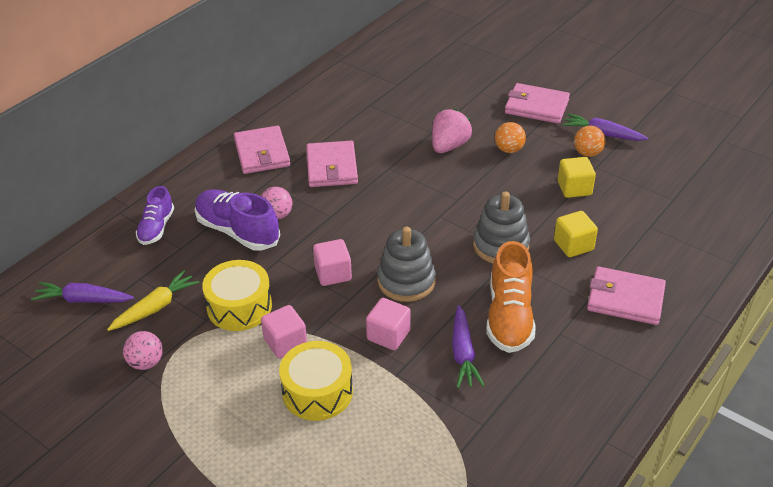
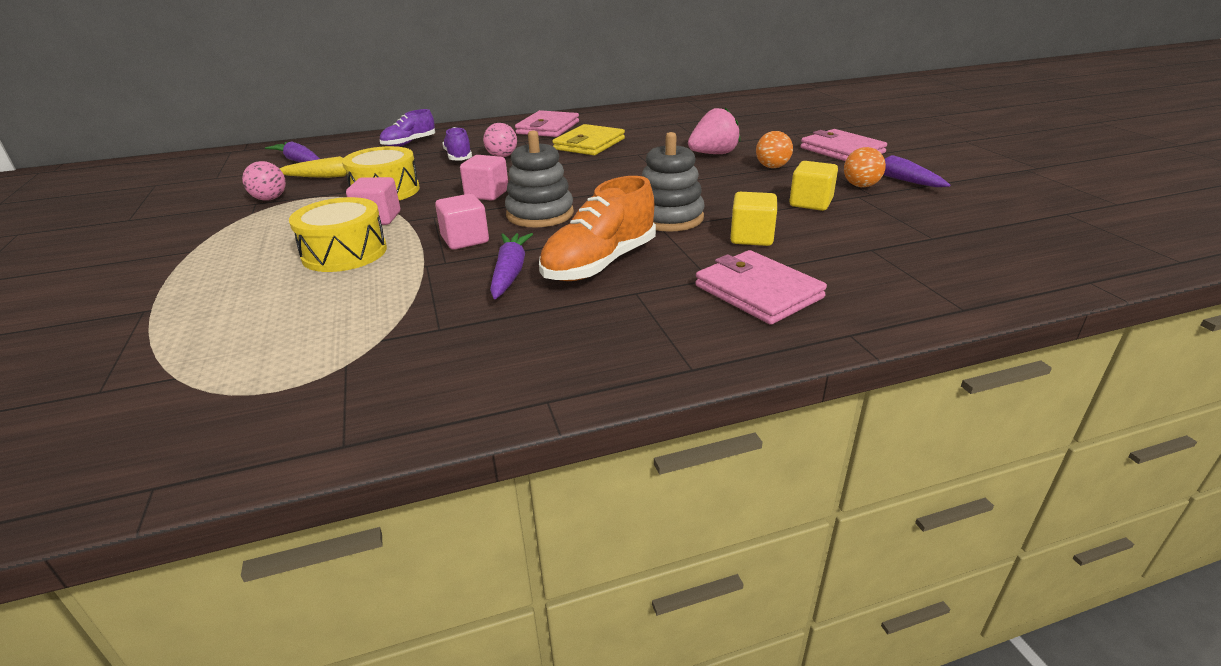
camera: 35 degrees right, 10 degrees down
(237, 231) = (459, 157): purple shoe -> purple shoe, size x0.62
(332, 167) = (589, 144): pink wallet -> yellow wallet
(463, 353) = (510, 273): purple carrot -> purple carrot turned 150 degrees clockwise

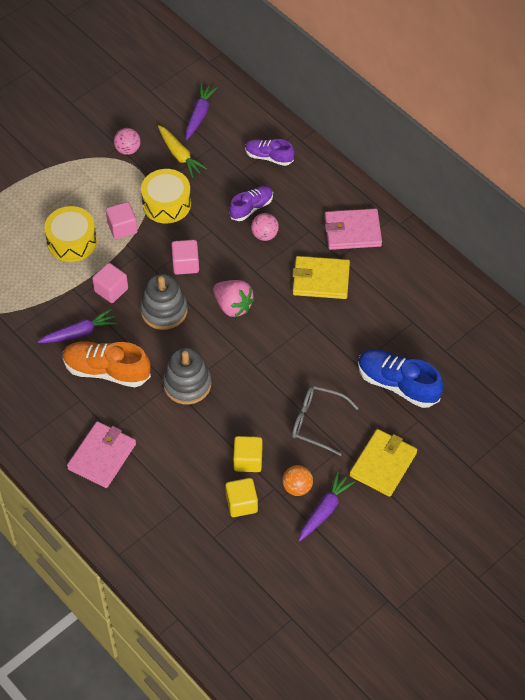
camera: 65 degrees right, 25 degrees up
(713, 154) = (332, 374): pink strawberry -> pink strawberry (233, 306)
(745, 135) = (397, 384): none -> blue shoe
(751, 237) = (174, 437): yellow cube -> yellow cube (241, 503)
(772, 167) = (317, 422): orange ball -> grey glasses
(841, 150) = (383, 464): pink wallet -> yellow wallet

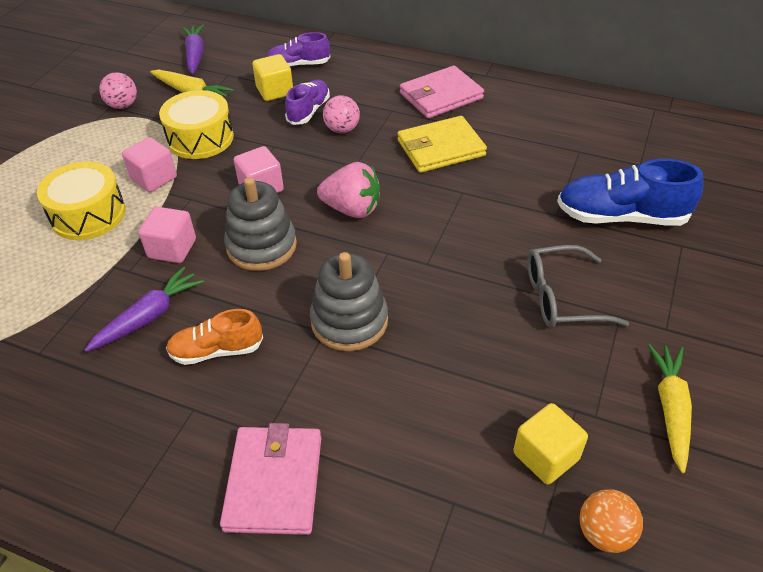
camera: 25 degrees left, 10 degrees down
(107, 371) = (216, 350): orange shoe -> orange shoe, size x0.62
(248, 460) = (507, 387): yellow cube -> yellow cube (275, 91)
(297, 487) = (606, 394): orange ball -> orange ball (604, 533)
(324, 510) = (670, 409): purple carrot -> yellow carrot
(383, 464) = (689, 313): yellow wallet -> none

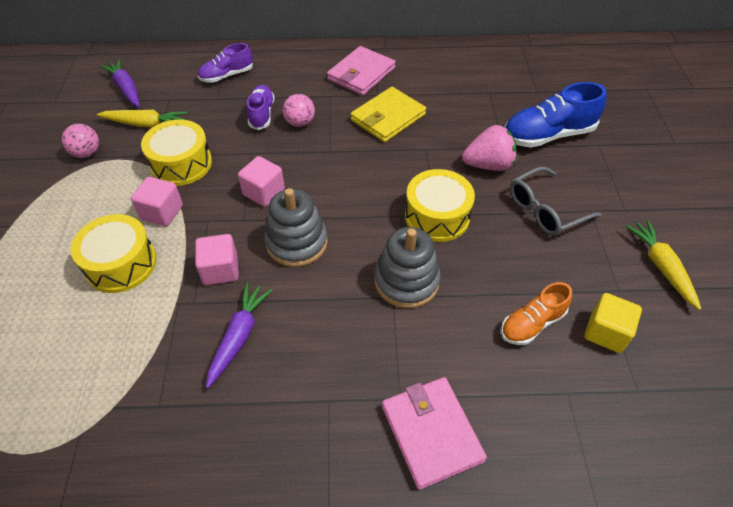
camera: 25 degrees left, 5 degrees up
(216, 350) = (316, 344): orange shoe -> orange shoe (532, 324)
(275, 91) = (221, 104): yellow cube -> none
(352, 209) = (350, 188): pink strawberry -> pink strawberry (488, 165)
(427, 265) = (437, 216): none -> yellow drum
(604, 533) = (674, 372): orange ball -> none

